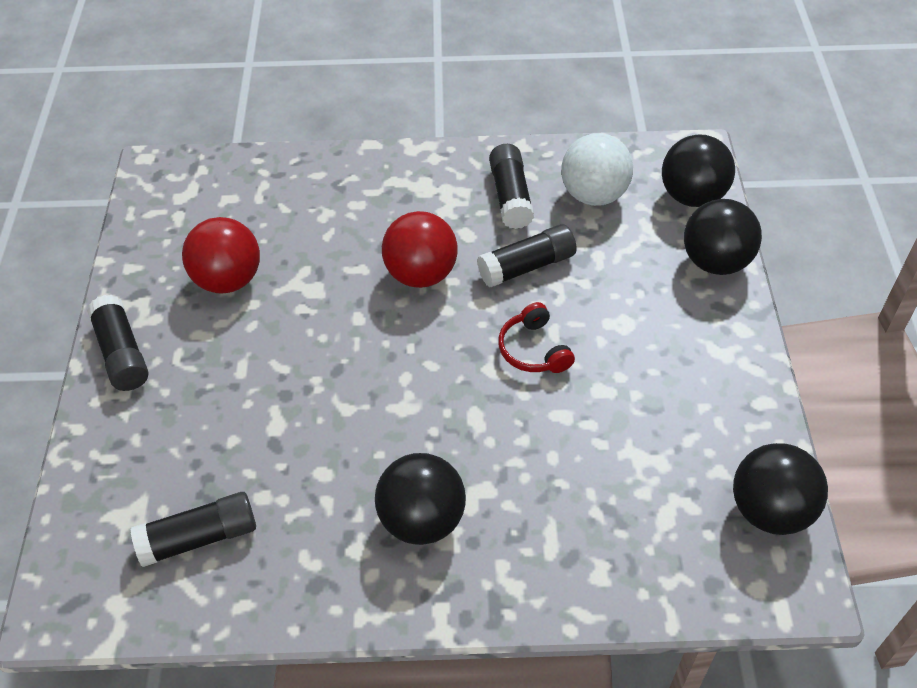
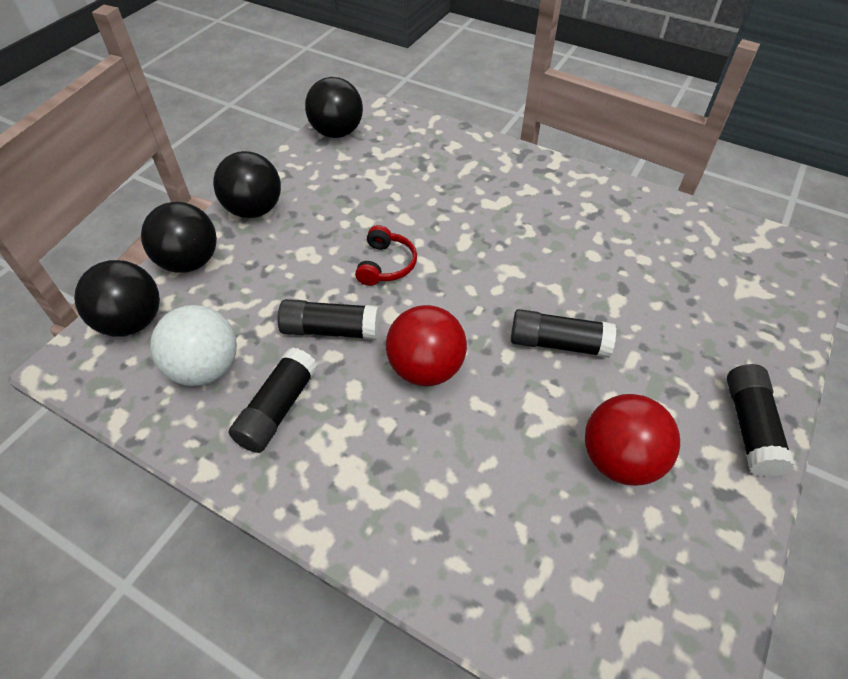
camera: 150 degrees left, 0 degrees up
(199, 537) = (697, 254): black glue stick -> black glue stick (558, 343)
(422, 520) = (539, 204): black ball -> black ball (254, 210)

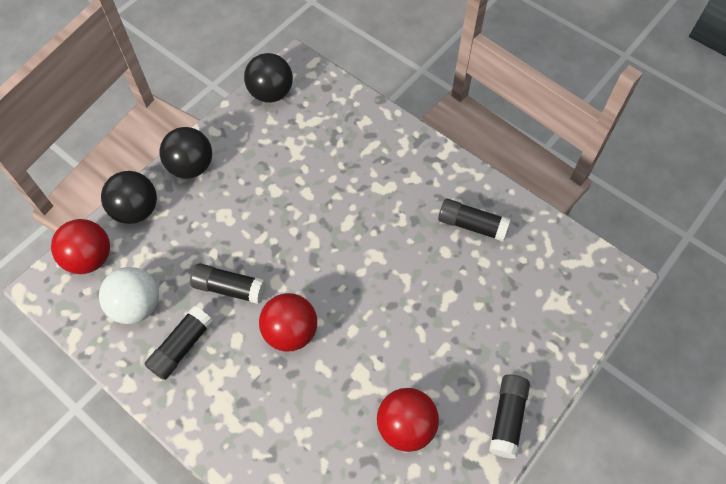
camera: 10 degrees right, 10 degrees up
(132, 322) = (90, 258): black ball -> red ball
(386, 265) = (282, 236): red headphones -> none
(558, 343) = (392, 327): black glue stick -> black glue stick (471, 225)

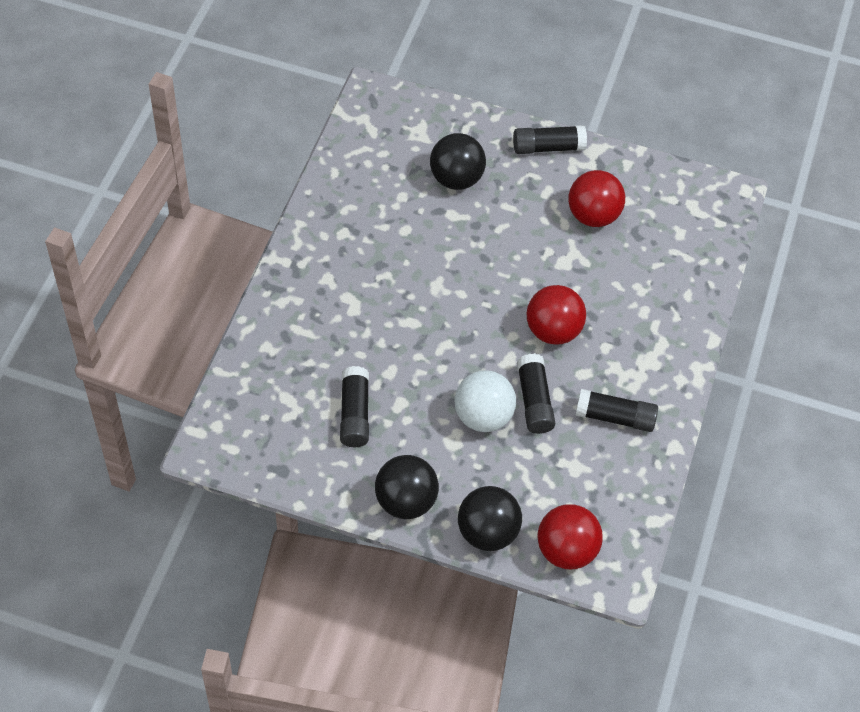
camera: 115 degrees left, 5 degrees down
(137, 306) = (595, 477): white ball -> white ball (483, 416)
(271, 93) = (264, 459): black ball -> black ball (456, 179)
(471, 225) = (364, 215): black glue stick -> black glue stick (354, 414)

